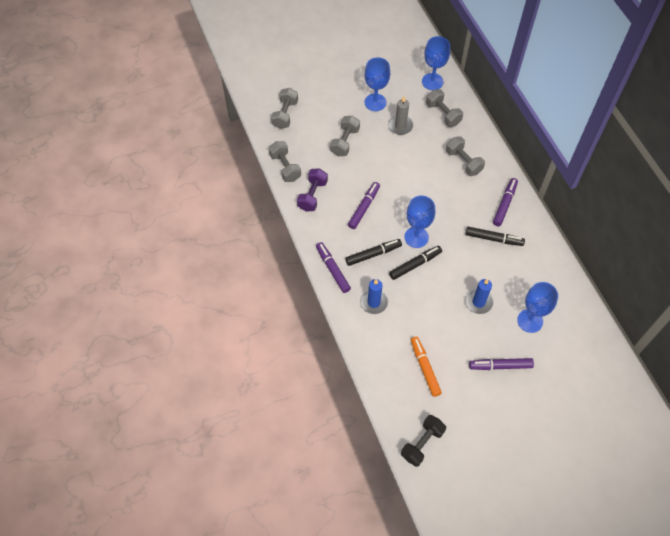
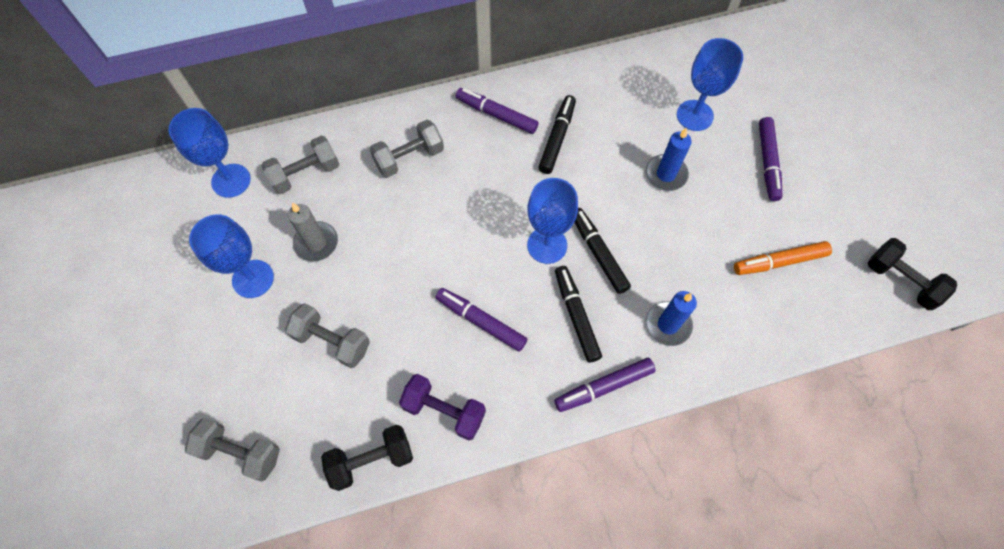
camera: 85 degrees left, 5 degrees up
(285, 167) = (371, 460): grey dumbbell -> black dumbbell

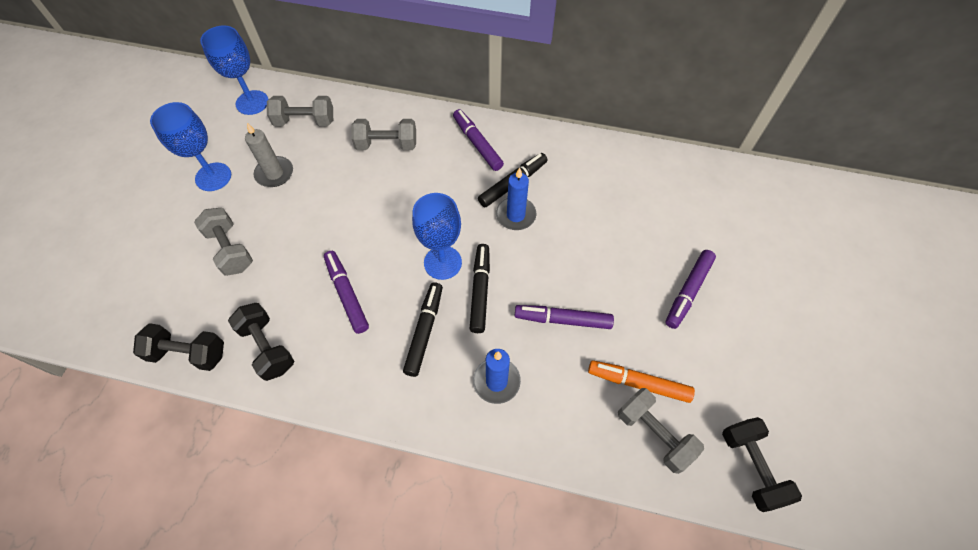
camera: 30 degrees right, 5 degrees down
(240, 452) = (109, 294): grey dumbbell -> grey dumbbell (654, 434)
(444, 411) = (268, 347): purple dumbbell -> black dumbbell
(604, 387) = (404, 402): purple marker -> purple marker (563, 320)
(666, 174) = (585, 256): blue candle -> blue candle (515, 215)
(694, 115) = (646, 220): blue goblet -> none

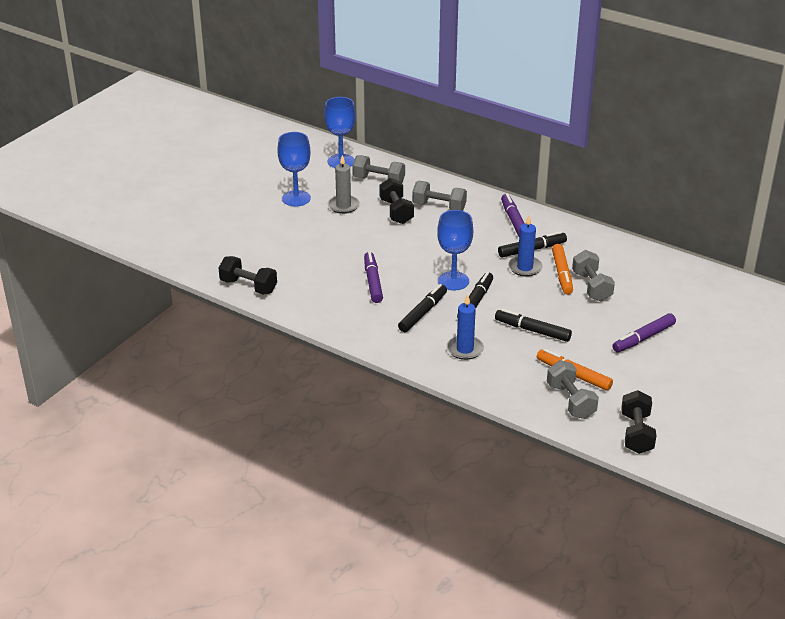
camera: 20 degrees right, 25 degrees down
(230, 249) = (295, 240): grey dumbbell -> grey dumbbell (591, 287)
(268, 347) = (305, 296): black dumbbell -> black dumbbell (396, 211)
(560, 213) = (562, 274): none -> orange marker
(563, 320) = (532, 330): purple marker -> black marker

